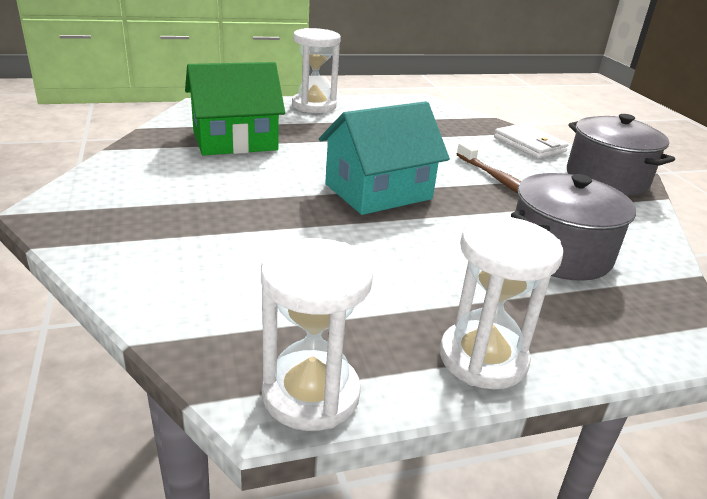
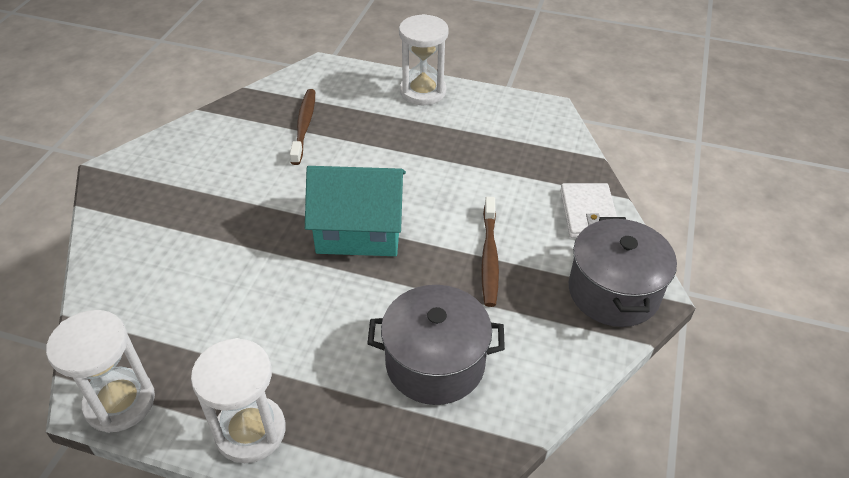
camera: 35 degrees right, 15 degrees up
(235, 141) = (304, 126): green house -> brown toothbrush

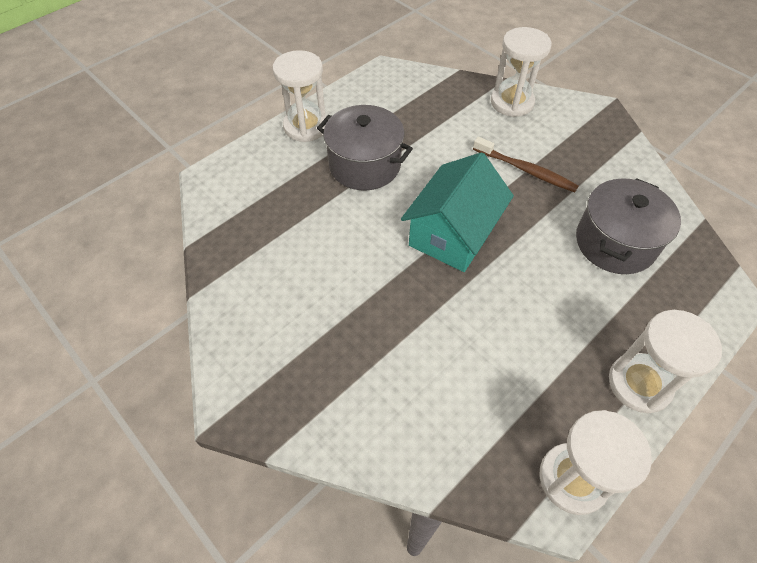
camera: 60 degrees left, 10 degrees up
(304, 126) = (288, 221): brown toothbrush -> none
(588, 214) = (512, 102): white wallet -> white hourglass
(613, 291) = (590, 125): grey pot -> grey pot (364, 165)

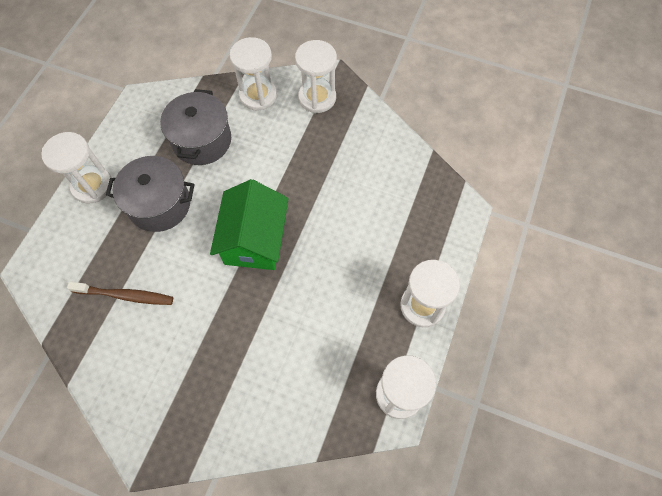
camera: 25 degrees left, 10 degrees up
(453, 233) = (254, 239): turquoise house -> green house
(526, 170) = (290, 158): brown toothbrush -> brown toothbrush (125, 295)
(578, 124) = (317, 98): none -> white hourglass
(615, 243) = (376, 198): grey pot -> grey pot (202, 140)

